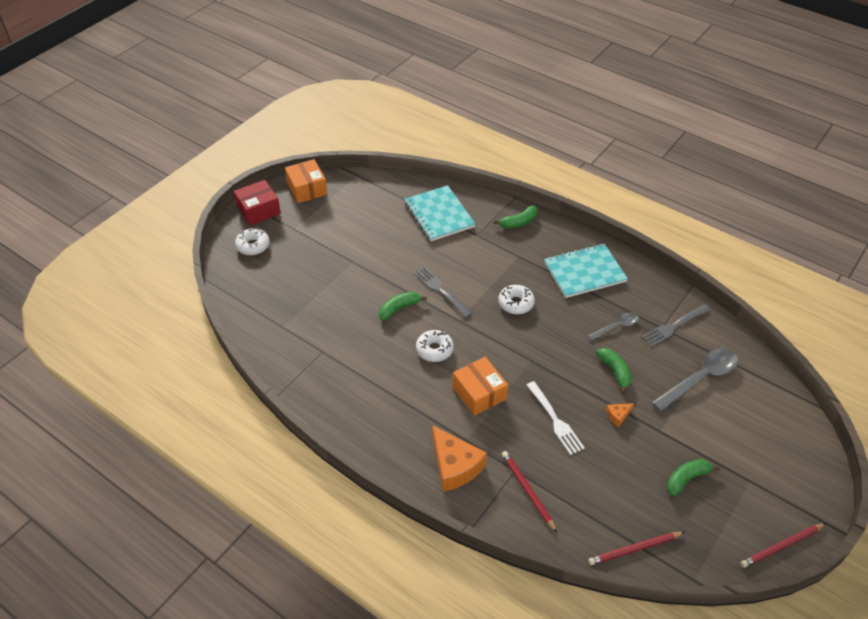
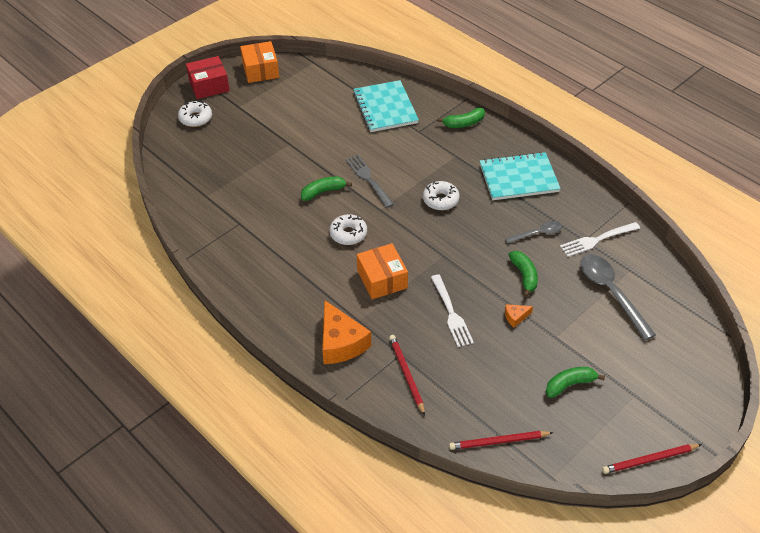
camera: 10 degrees right, 0 degrees up
(674, 326) = (597, 239): grey fork -> white fork
(700, 378) = (611, 292): grey spoon -> grey spoon turned 90 degrees counterclockwise

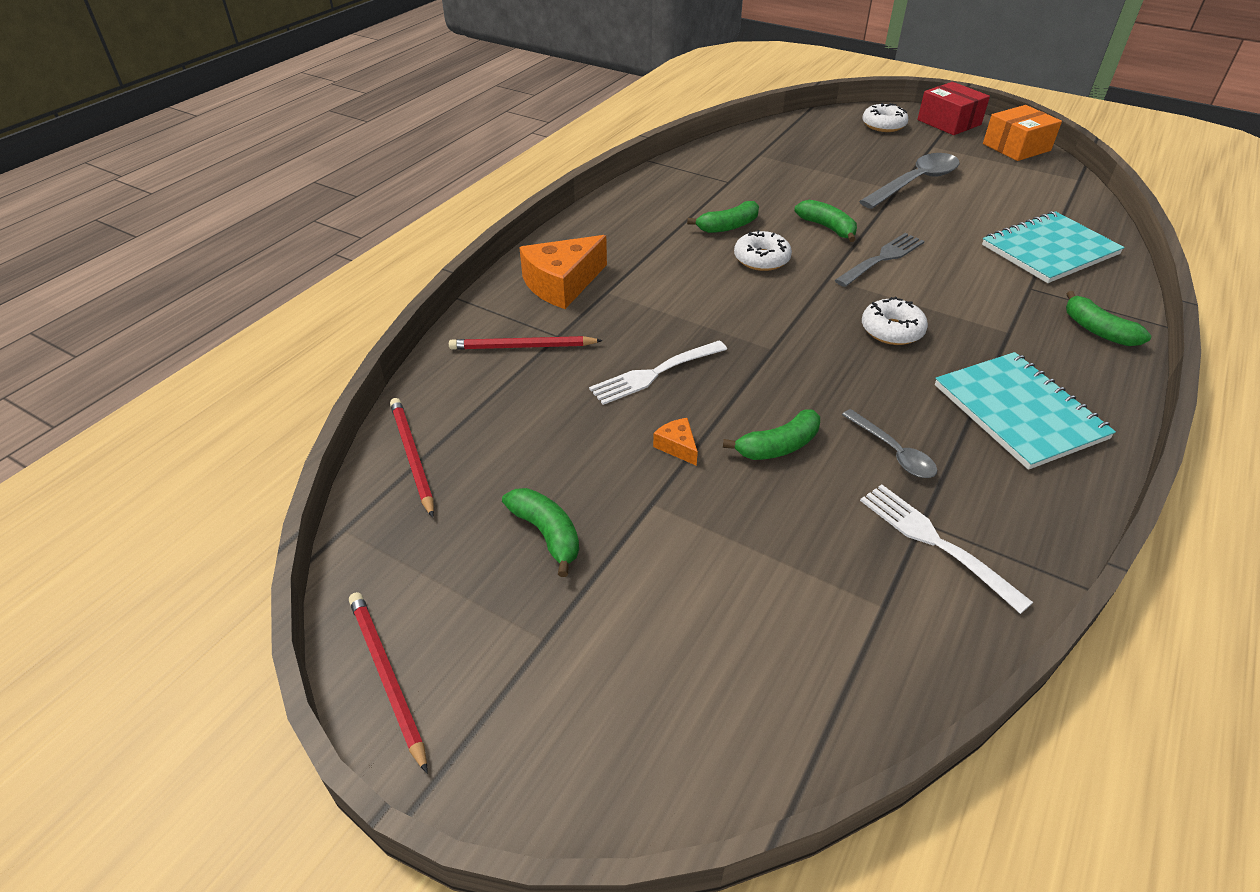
camera: 75 degrees right, 5 degrees down
(301, 239) = (728, 226): none -> green banana
(382, 279) = (691, 300): orange box -> none
(406, 374) = (522, 347): red pencil -> red pencil turned 150 degrees counterclockwise
(611, 292) = (801, 577): grey spoon -> grey spoon (915, 182)

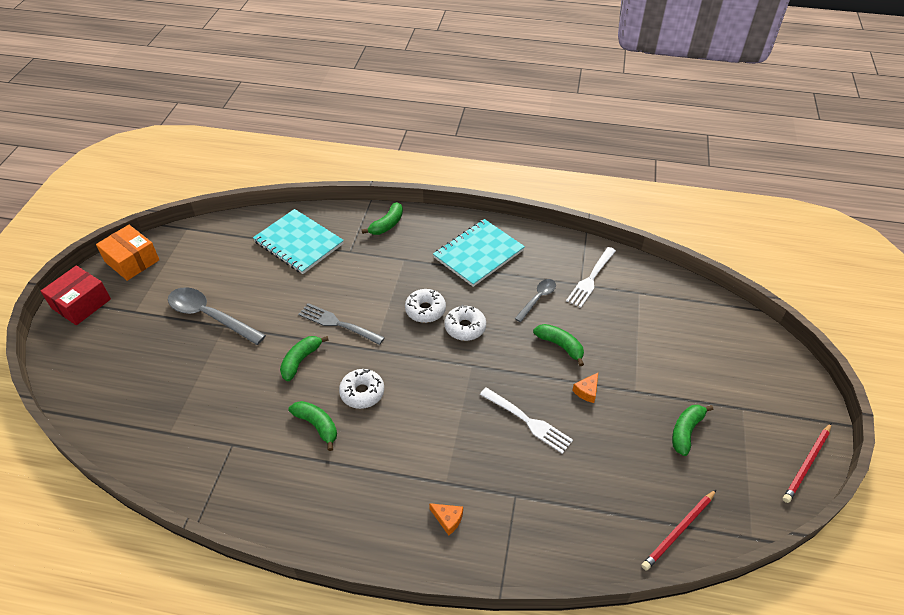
camera: 110 degrees left, 5 degrees up
(522, 347) = (539, 514): red pencil -> none
(562, 284) = (448, 519): orange cheese -> orange cheese, size x0.45
(883, 125) = (90, 348): white donut -> white donut (465, 327)

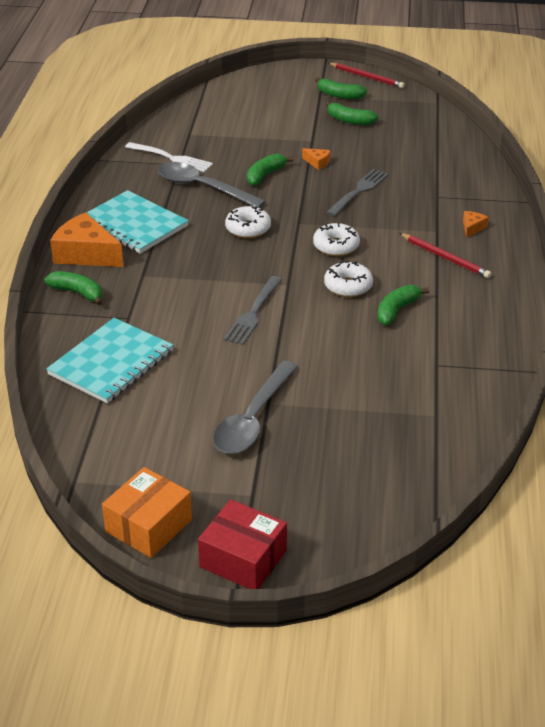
camera: 95 degrees left, 10 degrees down
(301, 360) = (312, 333): green banana -> green banana (339, 95)
(425, 310) = (225, 255): white donut -> white donut (336, 246)
(438, 228) = (86, 254): none -> orange cheese
(527, 421) = (358, 191): white fork -> grey fork
(538, 299) = (202, 187): grey spoon -> grey spoon, size x1.77
(678, 531) = (442, 128): red pencil -> red pencil (445, 257)

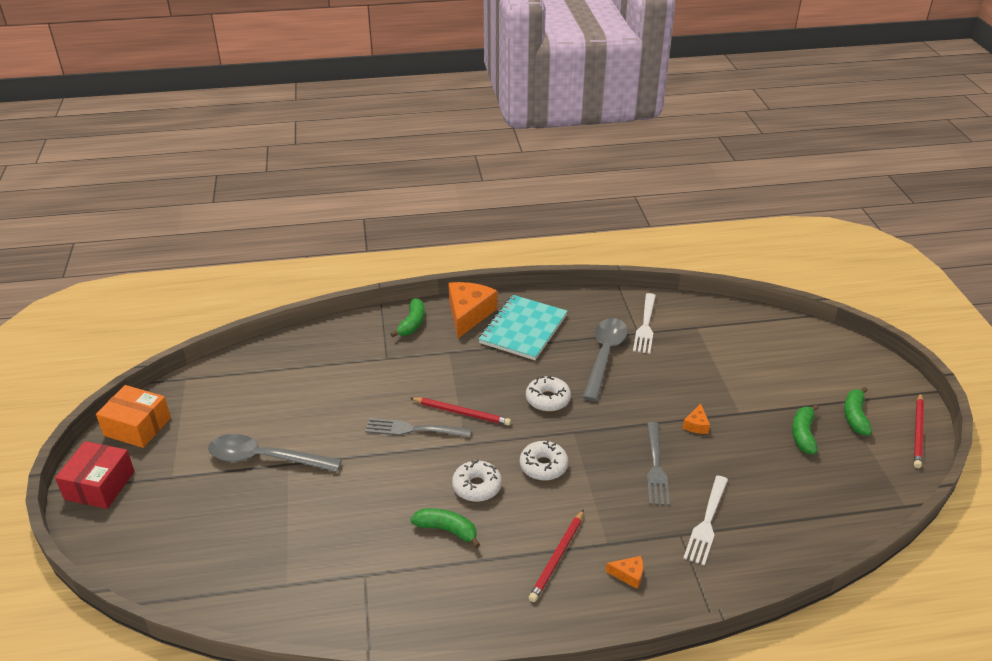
camera: 75 degrees right, 0 degrees up
(111, 363) = (325, 363): turquoise notebook -> none
(243, 280) = (462, 413): none -> red pencil
(265, 175) = (649, 392): green banana -> none
(358, 191) = (655, 466): grey fork -> grey fork turned 75 degrees clockwise
(428, 182) = (706, 522): none -> white fork

